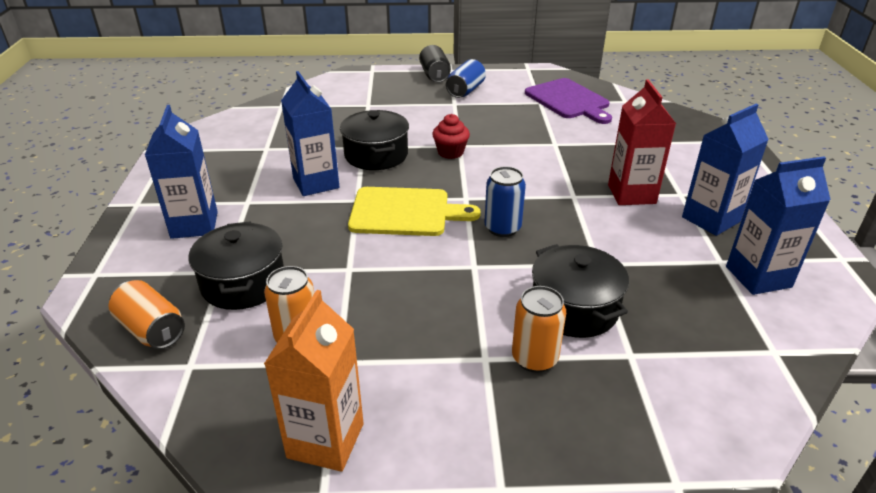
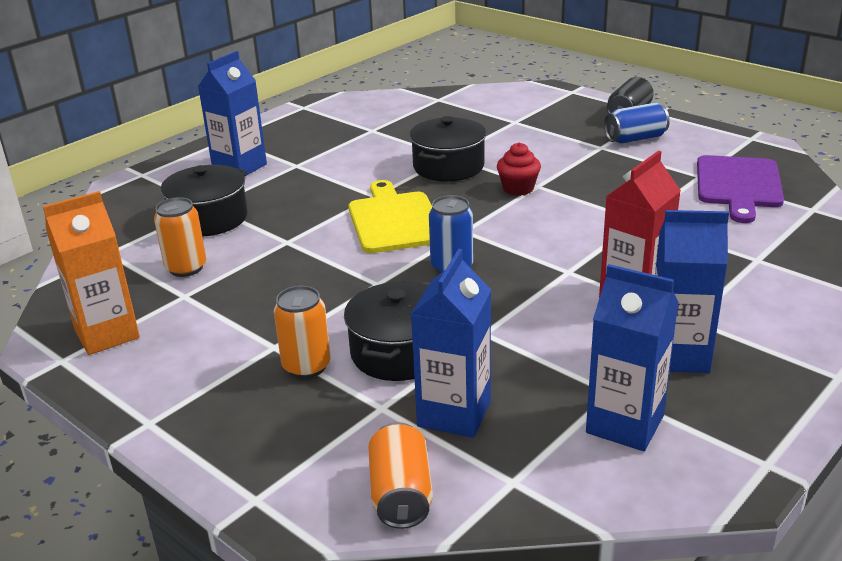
camera: 45 degrees right, 5 degrees down
(151, 330) = (120, 222): orange can -> orange can (401, 494)
(316, 183) = (365, 170): blue carton -> blue carton (454, 413)
(405, 212) = (394, 220): yellow cutting board -> yellow cutting board turned 150 degrees counterclockwise

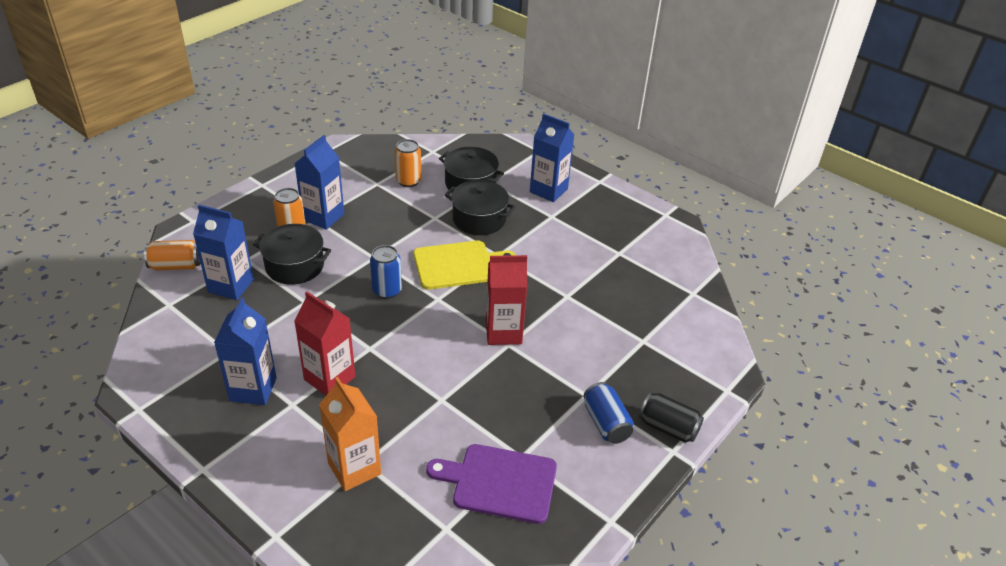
camera: 85 degrees right, 10 degrees up
(107, 334) = (344, 162): orange carton -> orange carton (354, 468)
(448, 167) = (546, 295): black pot -> black pot (479, 219)
(518, 188) = (503, 332): red cupcake -> red carton
(625, 424) = (196, 353): blue carton -> blue carton (323, 217)

